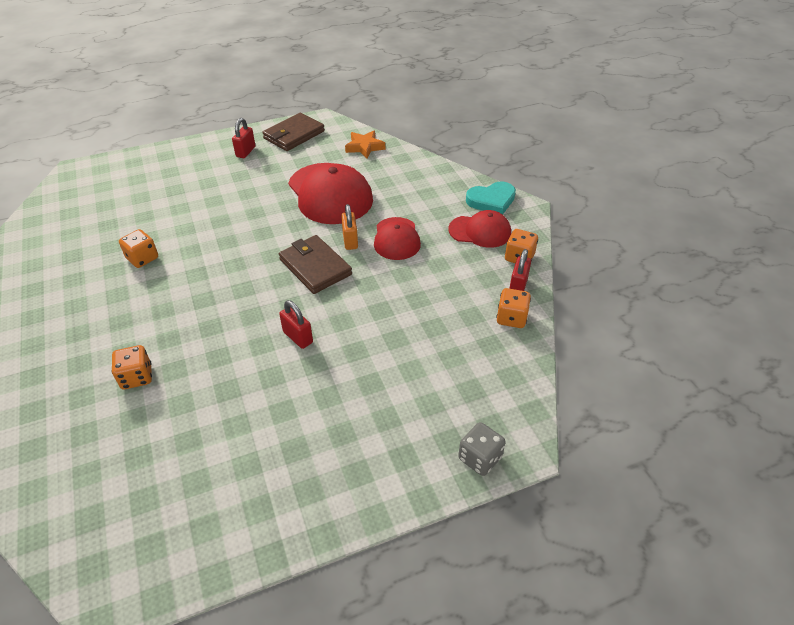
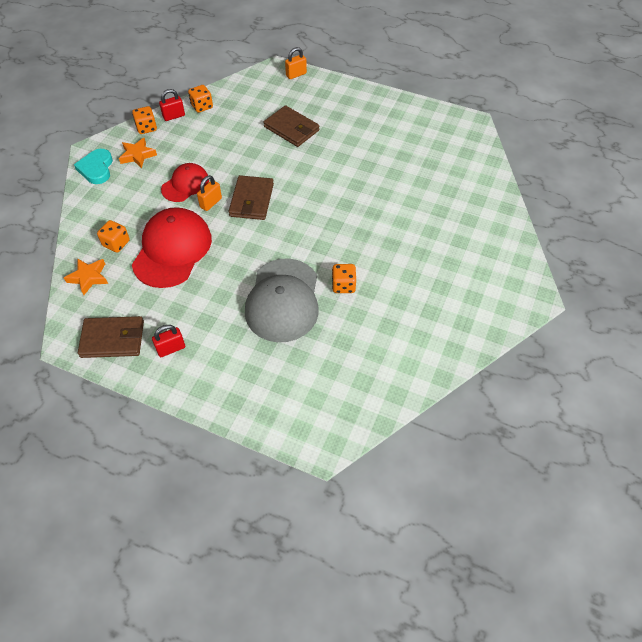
camera: 135 degrees left, 10 degrees up
(137, 377) = (405, 202): orange dice -> orange dice (116, 243)
(190, 218) = (283, 300): none -> grey cap
(298, 337) = (308, 167): red padlock -> none
(374, 368) = (291, 129): none -> brown wallet
(479, 458) = (296, 74): grey dice -> orange padlock
(480, 231) = (137, 155): red cap -> orange star
(491, 200) = (96, 168): turquoise heart -> turquoise heart turned 120 degrees counterclockwise

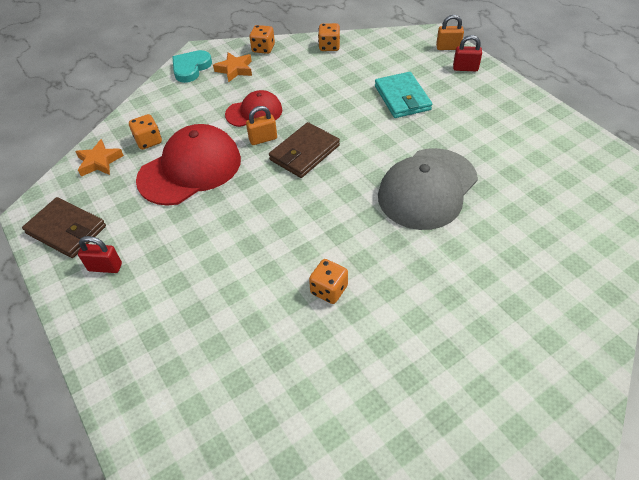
camera: 35 degrees right, 5 degrees down
(174, 116) = (296, 46): red padlock -> red padlock (465, 68)
(283, 300) = (251, 273): grey cap -> grey cap (427, 188)
(291, 129) = (402, 98): brown wallet -> turquoise wallet

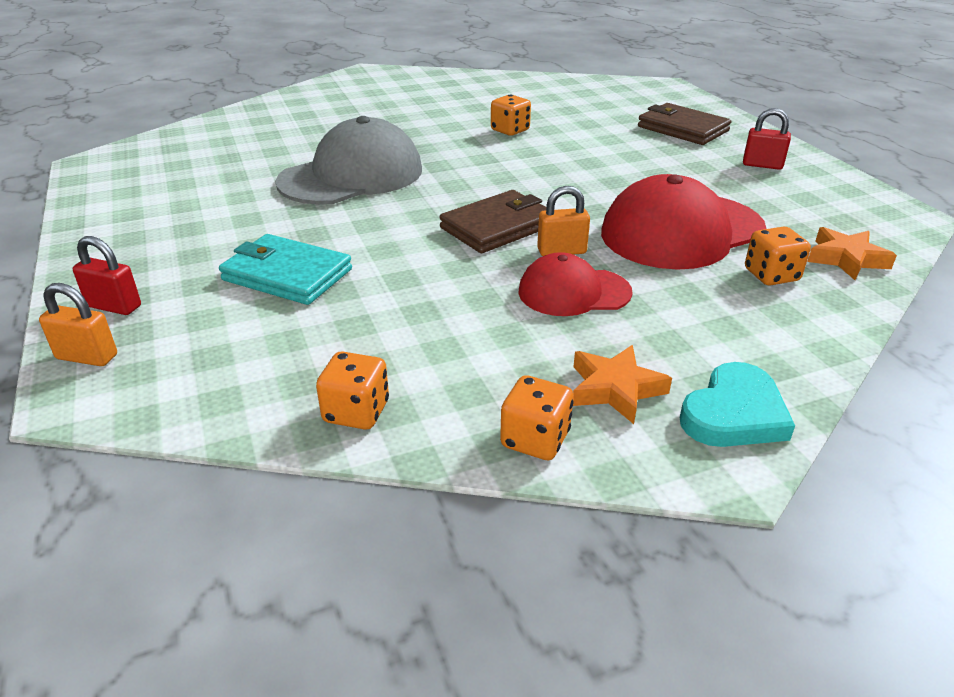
camera: 170 degrees left, 15 degrees down
(66, 230) = (837, 196): brown wallet -> brown wallet (682, 129)
(402, 98) = (287, 275): turquoise wallet -> turquoise wallet turned 60 degrees counterclockwise

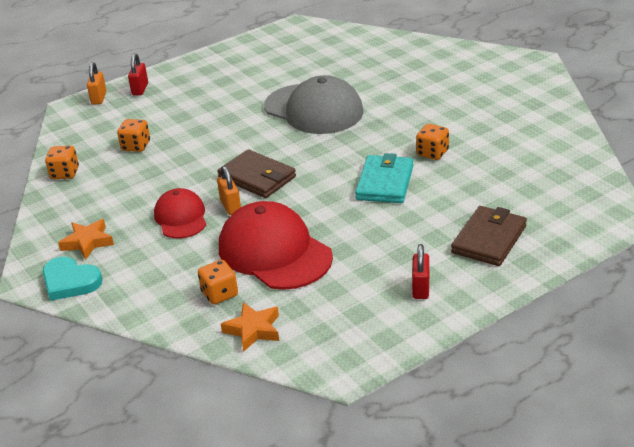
camera: 80 degrees right, 0 degrees up
(287, 275) = (179, 124): turquoise wallet -> turquoise wallet (385, 183)
(535, 439) = (48, 224): orange dice -> orange dice (136, 146)

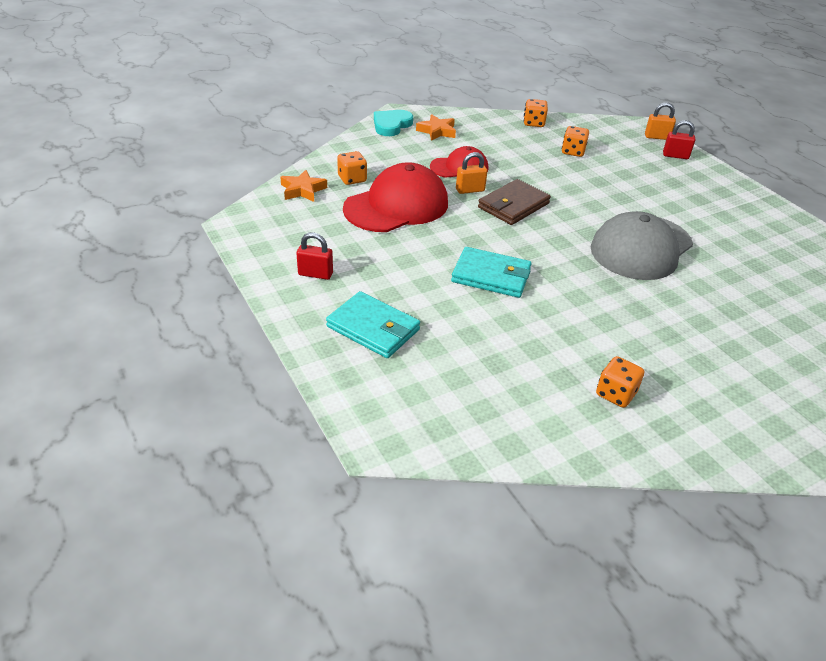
camera: 90 degrees right, 5 degrees up
(432, 153) = (545, 316): orange dice -> orange dice (615, 394)
(489, 239) = (373, 328): brown wallet -> turquoise wallet

